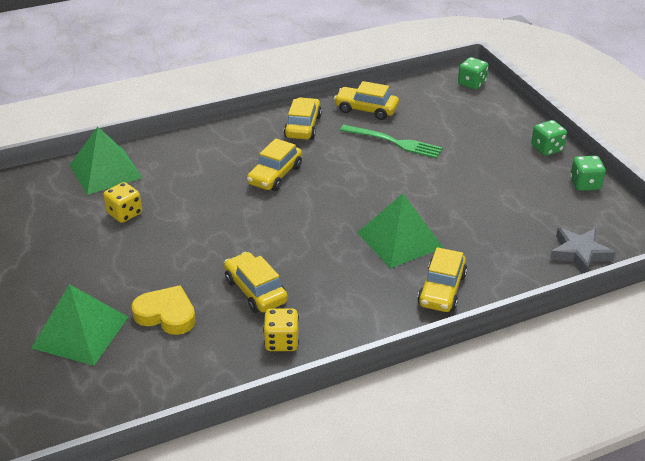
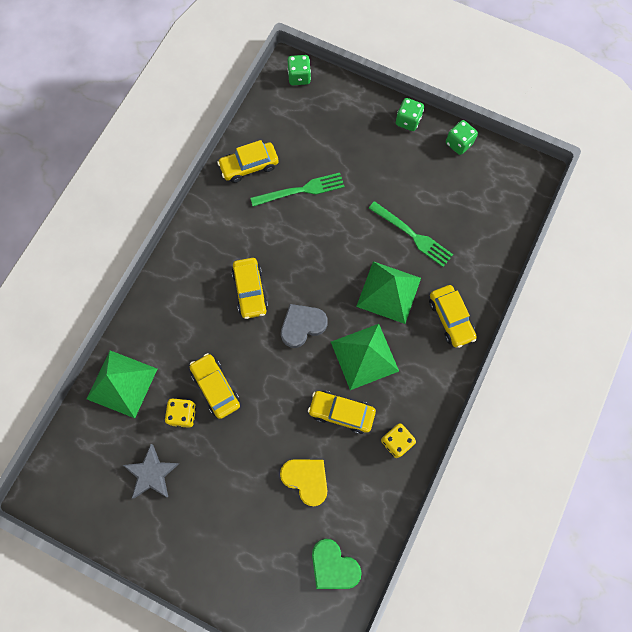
camera: 40 degrees left, 35 degrees up
(80, 332) = (267, 540): green pyramid -> green pyramid (364, 356)
(110, 389) = (333, 565): none -> green heart
(166, 314) = (306, 479): yellow heart -> yellow heart turned 60 degrees clockwise
(292, 218) = (302, 326): none -> grey heart
(303, 126) = (220, 221): yellow car -> yellow car (216, 387)
(468, 218) = (413, 236): none -> green fork
(579, 253) = (503, 218): grey star -> grey star (152, 473)

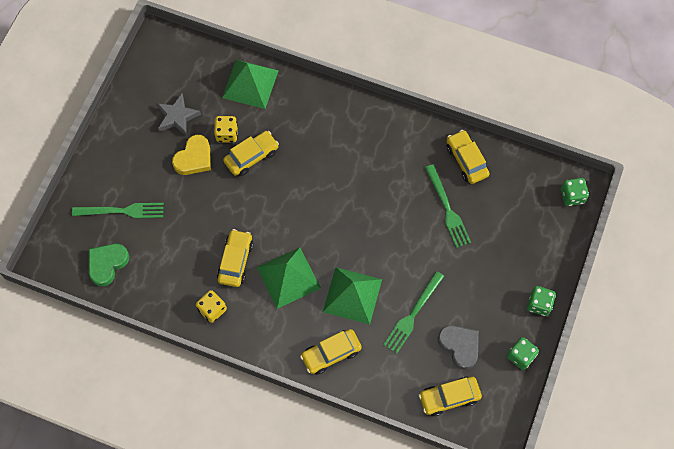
camera: 85 degrees right, 5 degrees down
(250, 291) = (341, 175): yellow car -> yellow car (449, 397)
(267, 545) = (123, 211): none -> green fork
(302, 326) = (312, 221): grey heart -> grey heart (459, 346)
(306, 479) = (176, 237): yellow heart -> yellow heart (194, 158)

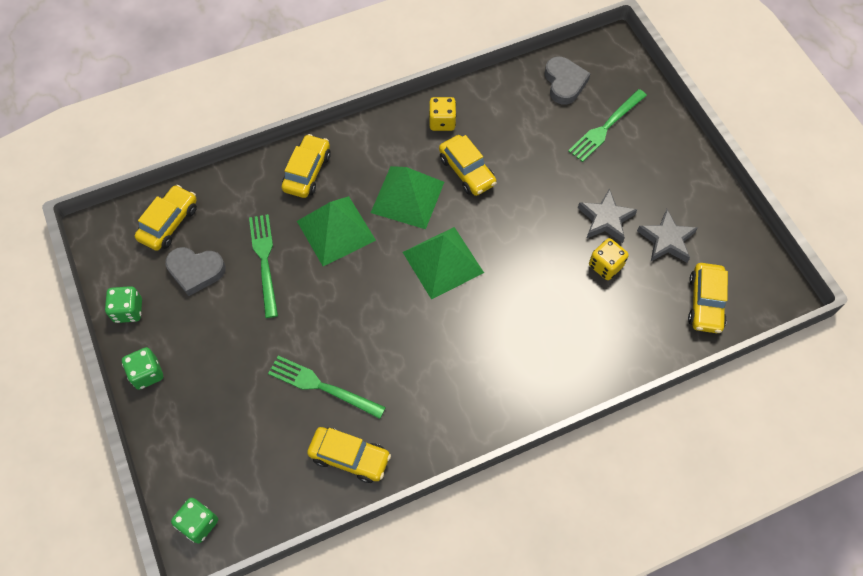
camera: 135 degrees right, 5 degrees down
(107, 264) = (564, 83): green heart -> grey heart
(194, 158) = (605, 219): yellow heart -> grey star
(250, 84) = (645, 332): green pyramid -> green pyramid (442, 262)
(251, 156) = (559, 266): yellow car -> yellow car (705, 303)

